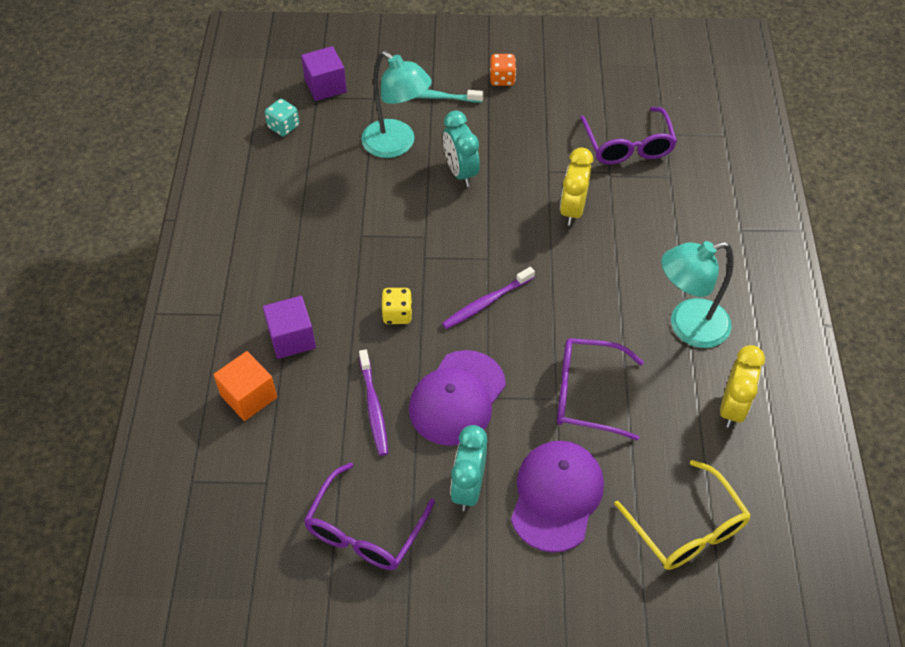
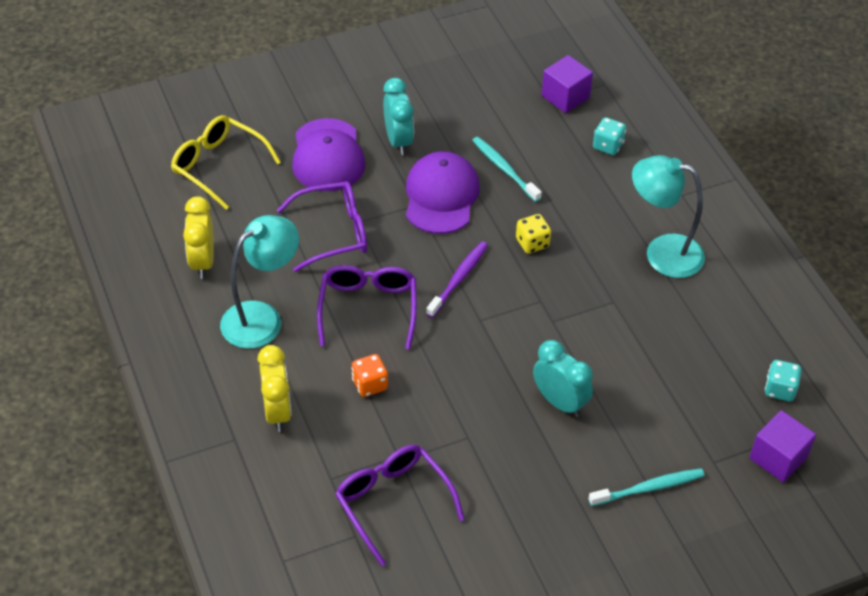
camera: 155 degrees right, 5 degrees down
(249, 396) = (608, 146): orange cube -> turquoise dice
(292, 338) = (607, 196): purple cube -> purple cube (565, 97)
(365, 530) = (459, 94): purple glasses -> purple glasses (368, 308)
(374, 408) = (504, 169): purple toothbrush -> turquoise toothbrush
(396, 145) = (647, 410): turquoise lamp -> turquoise lamp (662, 253)
(502, 79) = (584, 545): orange dice -> orange dice (370, 384)
(572, 210) = (421, 399): yellow clock -> yellow clock (277, 411)

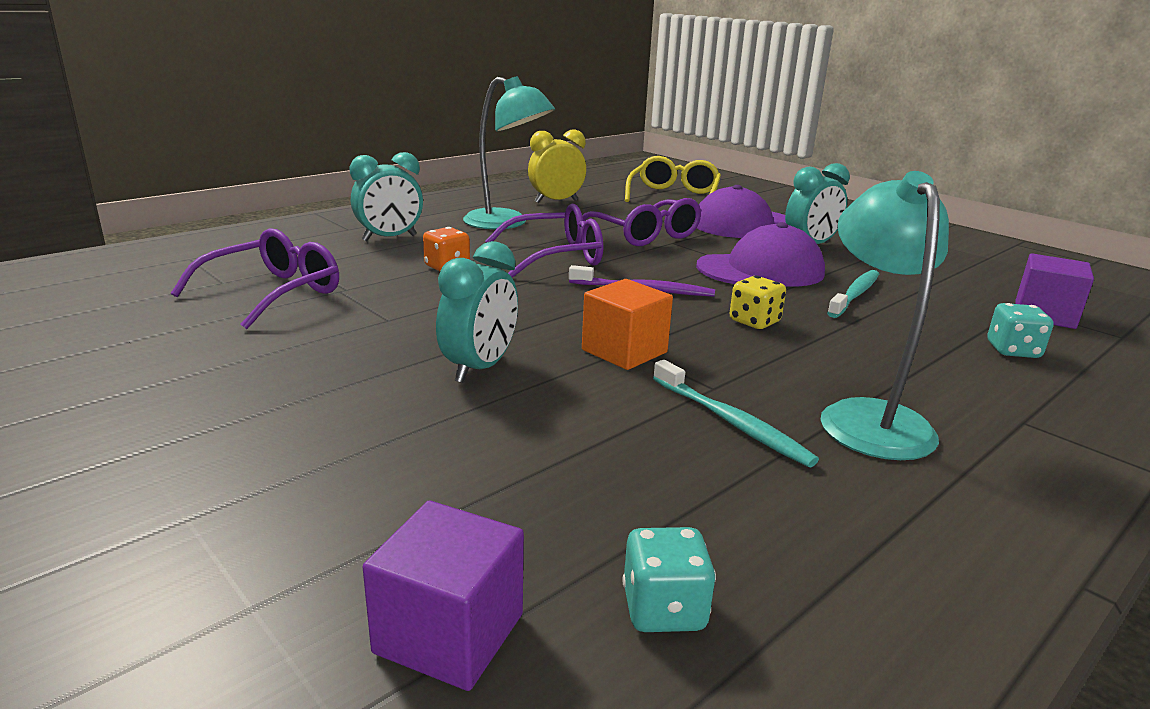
camera: 70 degrees right, 25 degrees down
(277, 411) = (389, 238): yellow clock -> turquoise clock
(556, 325) = (624, 351): none -> orange cube
(649, 488) = (323, 463): turquoise toothbrush -> turquoise toothbrush (732, 422)

